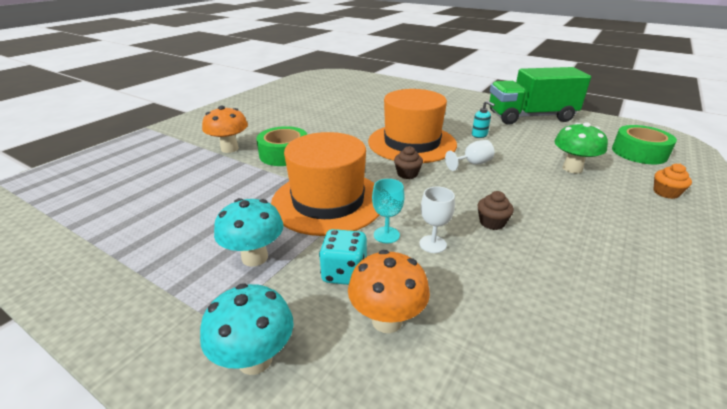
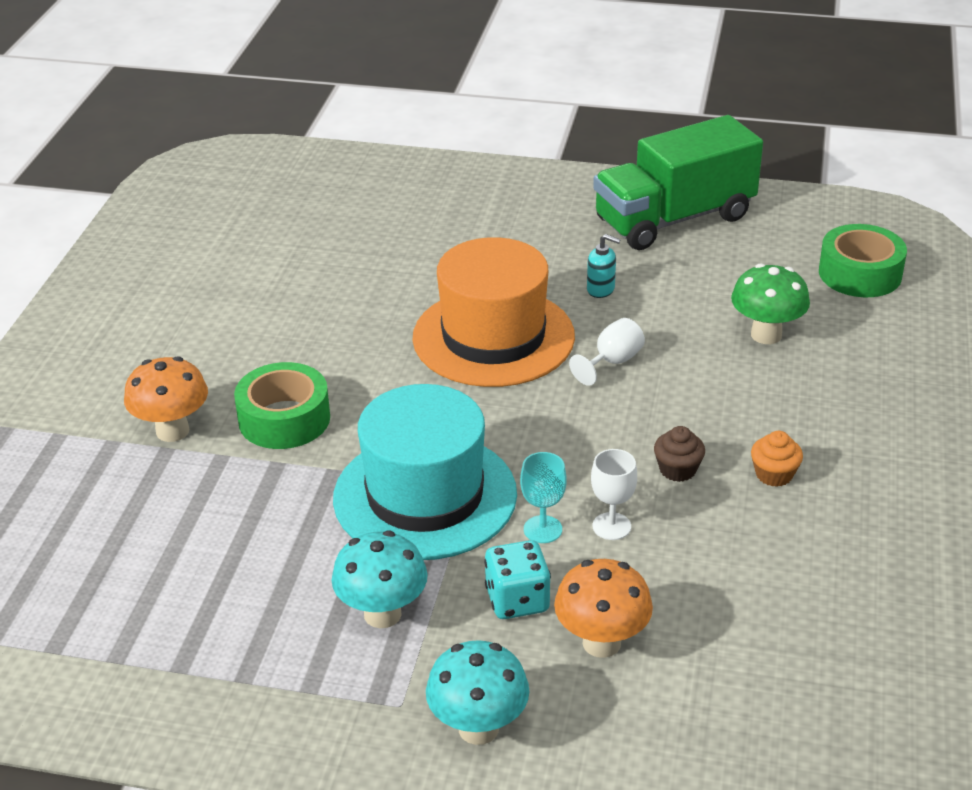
camera: 20 degrees left, 5 degrees up
(328, 201) = (425, 496): orange hat -> turquoise hat
(407, 174) = (519, 410): brown cupcake -> none
(665, 193) = (900, 352): orange cupcake -> orange cupcake (774, 474)

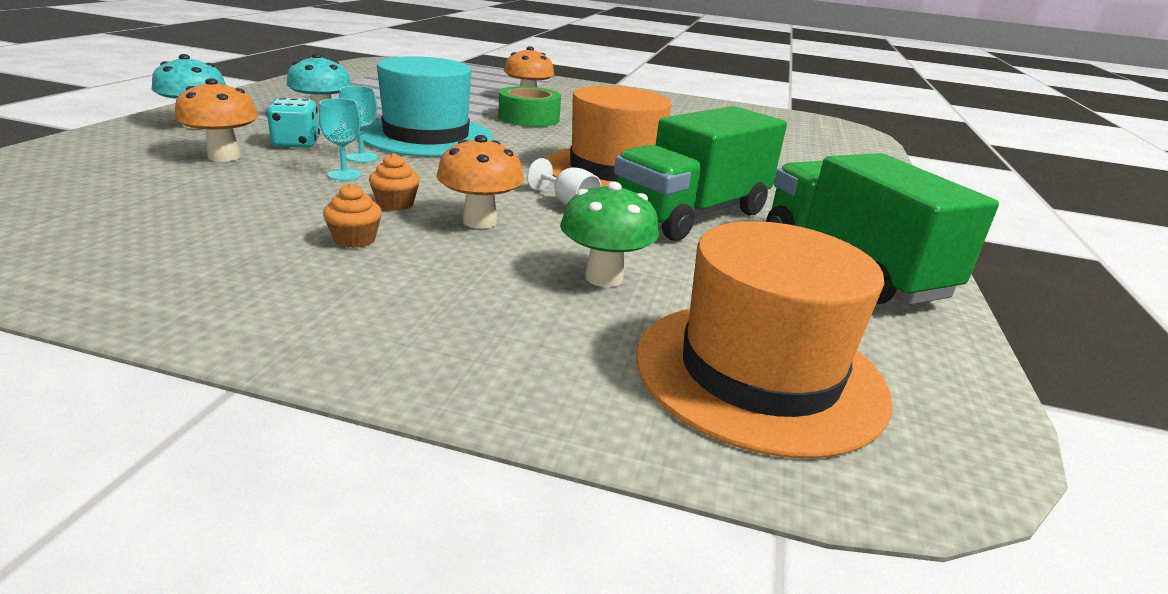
camera: 90 degrees right, 10 degrees down
(601, 289) = (691, 214): turquoise soap dispenser -> green truck
(611, 526) = (344, 174): white goblet -> turquoise goblet
(677, 469) = (395, 204): brown cupcake -> orange cupcake
(691, 410) = (480, 221): none -> orange mushroom
(860, 273) = (759, 373): green tape -> orange hat

